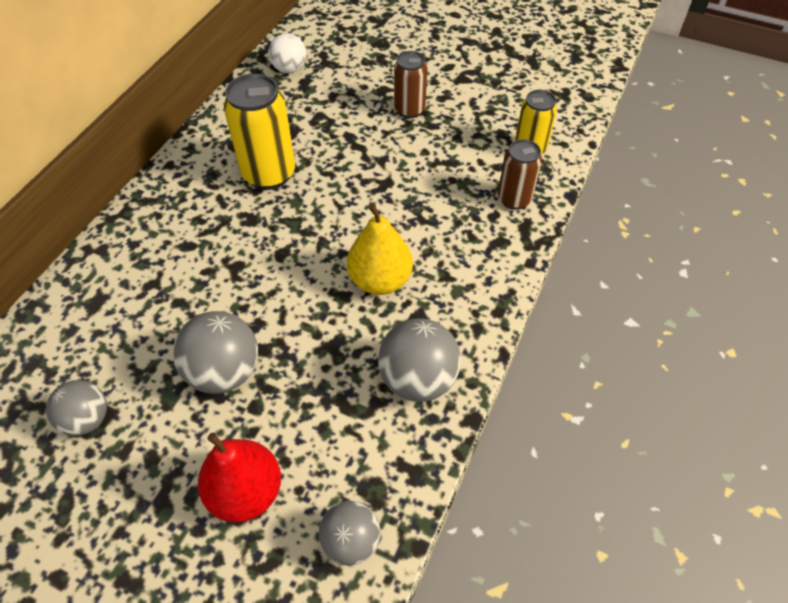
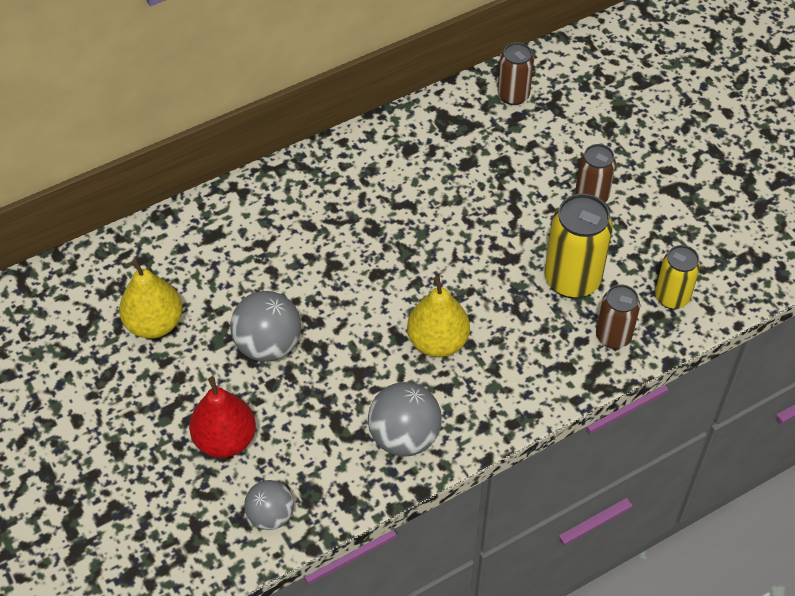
camera: 35 degrees right, 0 degrees up
(87, 419) = (154, 323): grey ball -> yellow pear
(269, 174) = (418, 195): yellow can -> yellow can (572, 280)
(289, 69) = (513, 95): white ball -> brown can

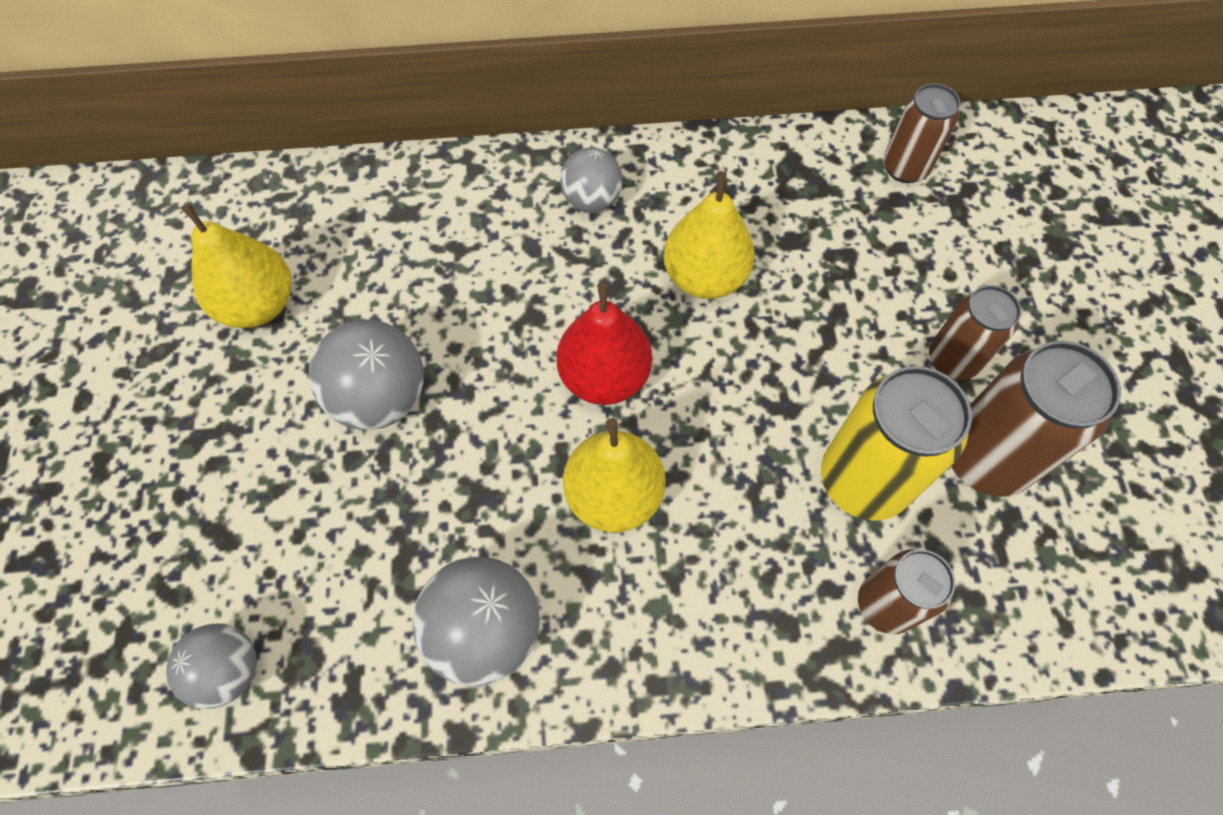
camera: 25 degrees right, 10 degrees up
(225, 439) = (242, 517): red pear -> red pear (604, 377)
(330, 184) = (592, 200): none -> grey ball
(425, 204) = (705, 277): none -> yellow pear
(632, 242) = (985, 458): none -> brown can
(672, 297) = (1010, 578): yellow can -> none

